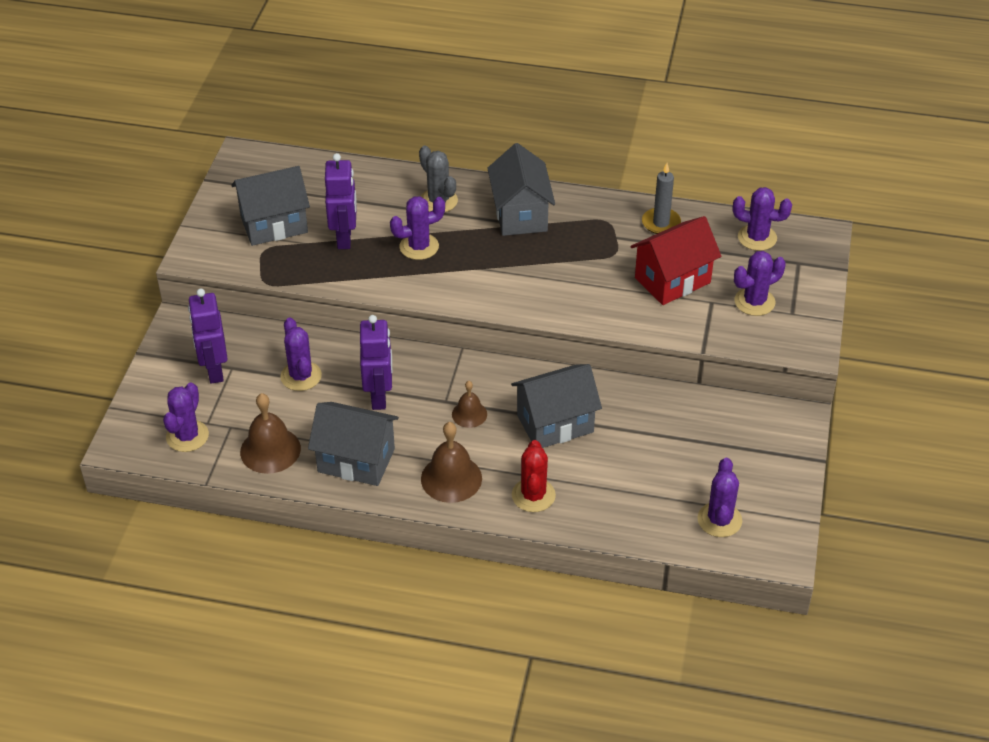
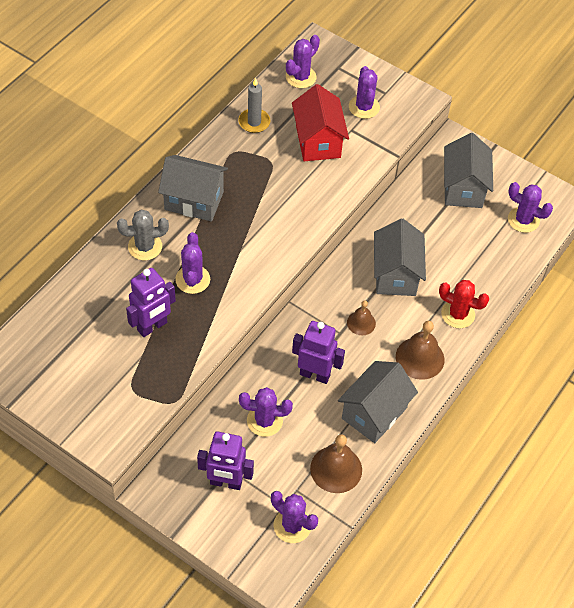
camera: 70 degrees left, 10 degrees up
(274, 225) = (104, 372): grey house -> grey house (463, 188)
(345, 238) = (152, 326): purple robot -> purple robot turned 120 degrees clockwise

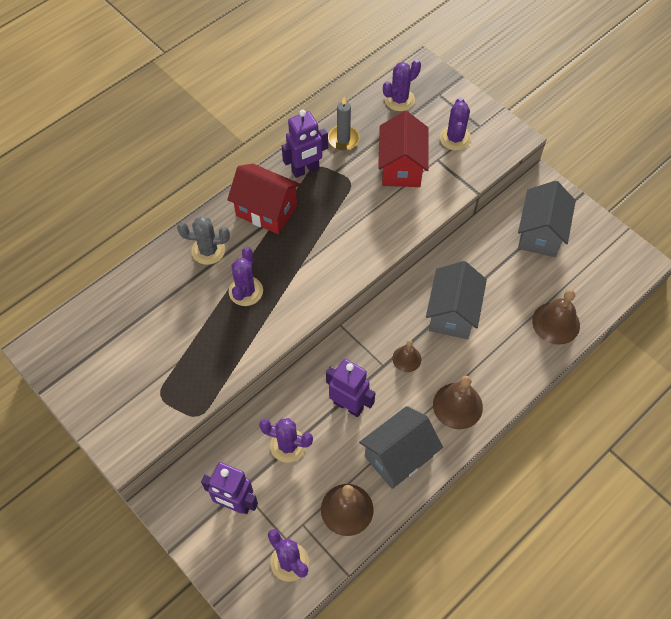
camera: 15 degrees right, 5 degrees up
(152, 326) = (195, 333): purple robot -> purple robot (305, 170)
(194, 200) = (266, 210): grey house -> red house
(458, 314) = (506, 365): red cactus -> none
(496, 268) = (556, 323): none -> brown bell
(523, 220) = (595, 276): purple cactus -> none

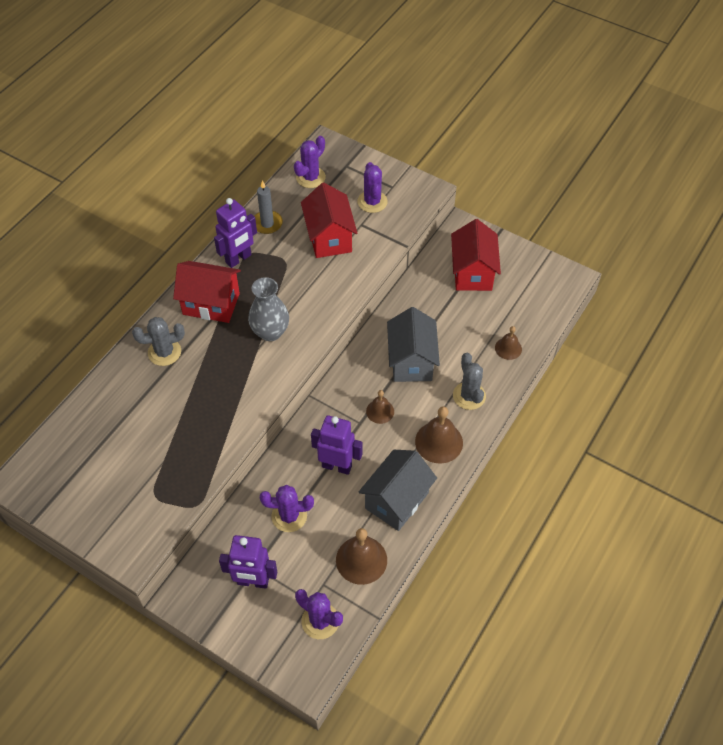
camera: 15 degrees left, 5 degrees down
(246, 291) = (212, 381): purple cactus -> none
(316, 253) = (270, 332): none -> grey vase
(501, 364) = (469, 396): none -> grey cactus
(540, 233) = (472, 272): grey house -> red house
(556, 323) = (508, 348): brown bell -> brown bell, size x0.60

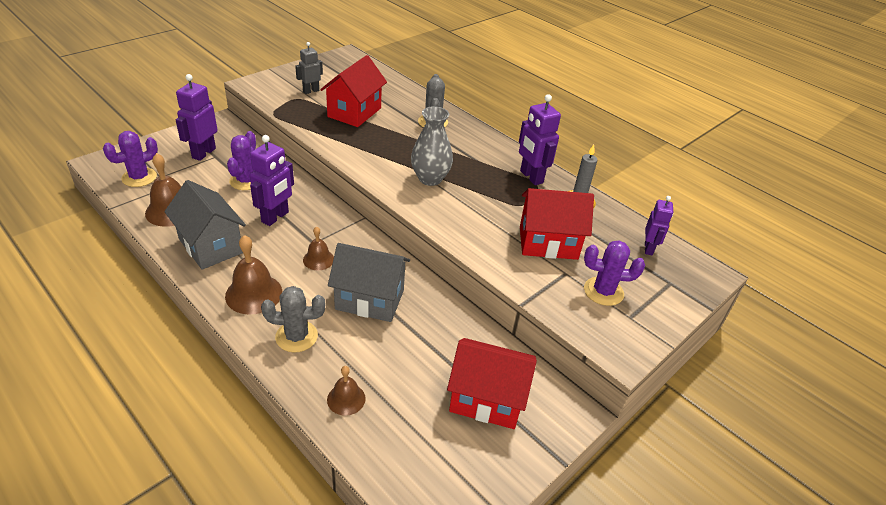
camera: 100 degrees right, 15 degrees down
(131, 487) = (311, 91): none -> grey robot
(211, 304) = (478, 153): red house -> red house (354, 112)
(310, 177) = (648, 248): purple cactus -> purple robot

